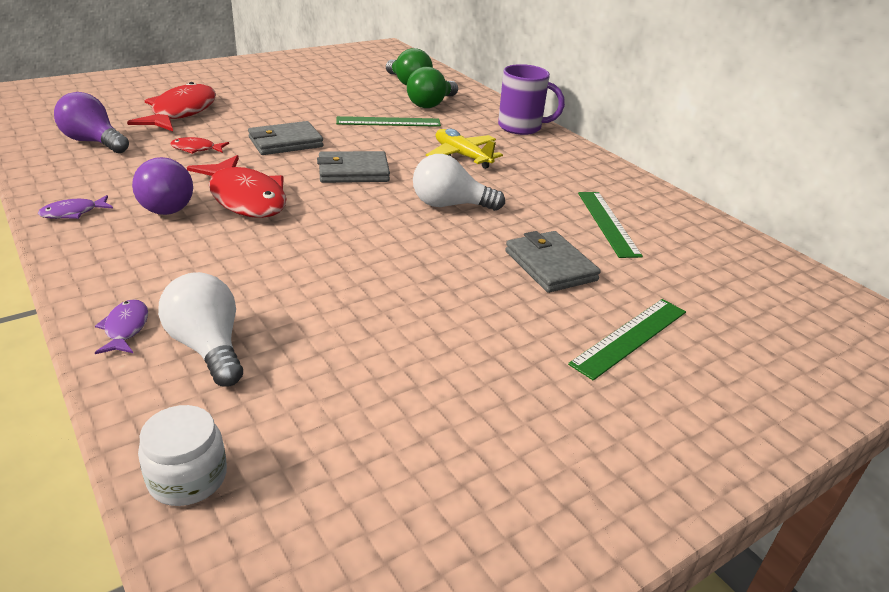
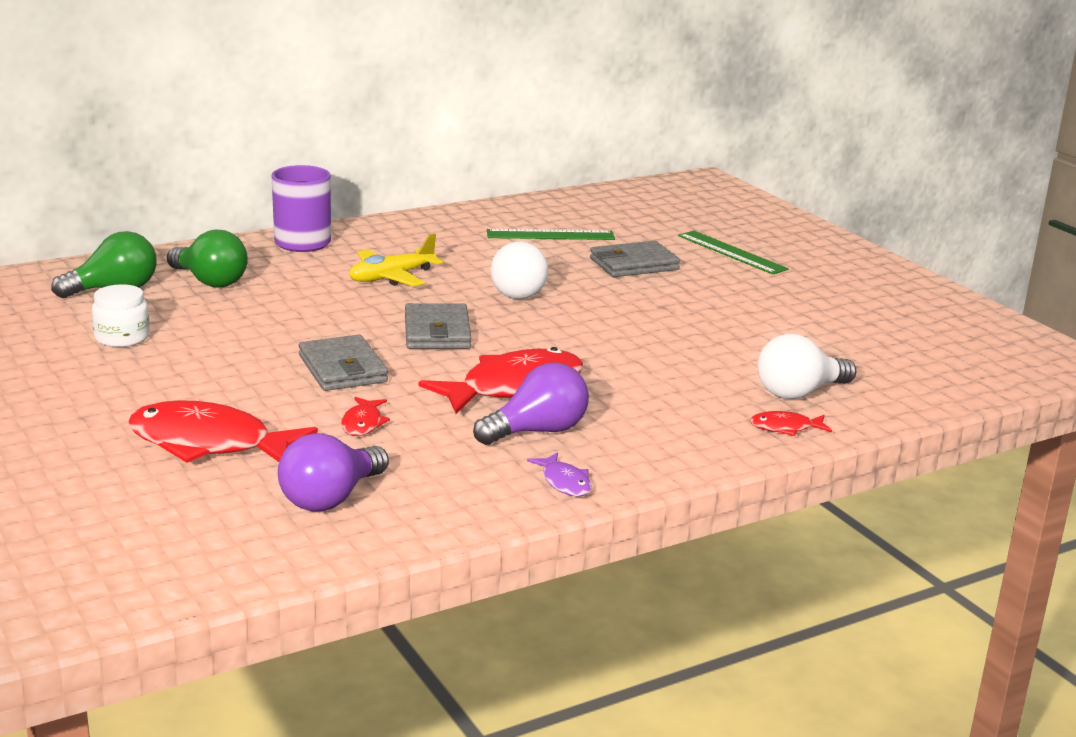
camera: 85 degrees left, 10 degrees down
(125, 328) = (785, 428): purple fish -> red fish
(188, 478) = (942, 391): white jar -> white jar (122, 337)
(388, 122) = (274, 308): green ruler -> none

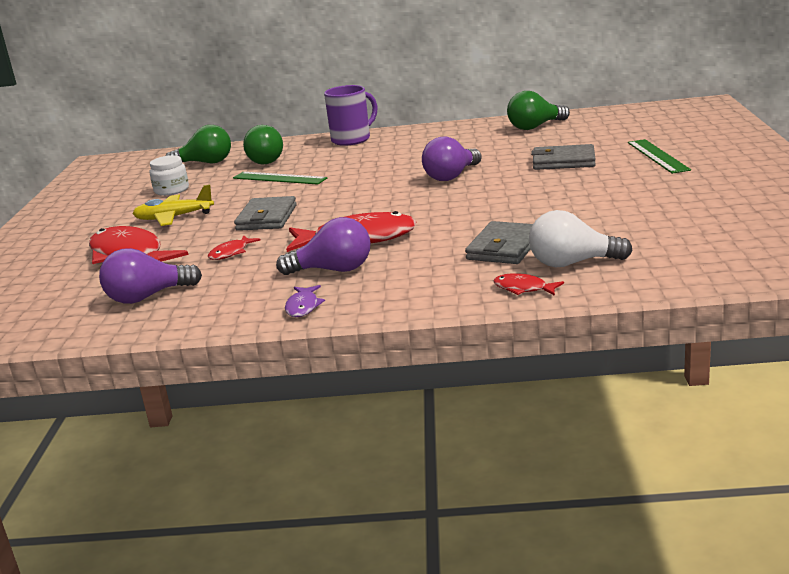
camera: 35 degrees right, 0 degrees up
(391, 277) = (377, 163): yellow plane -> yellow plane (174, 217)
(437, 332) = (358, 199): grey wallet -> grey wallet (504, 247)
(520, 291) = (452, 176): white light bulb -> purple light bulb
(539, 216) = (535, 127): none -> green light bulb
(550, 235) = (526, 139): green ruler -> green ruler (279, 178)

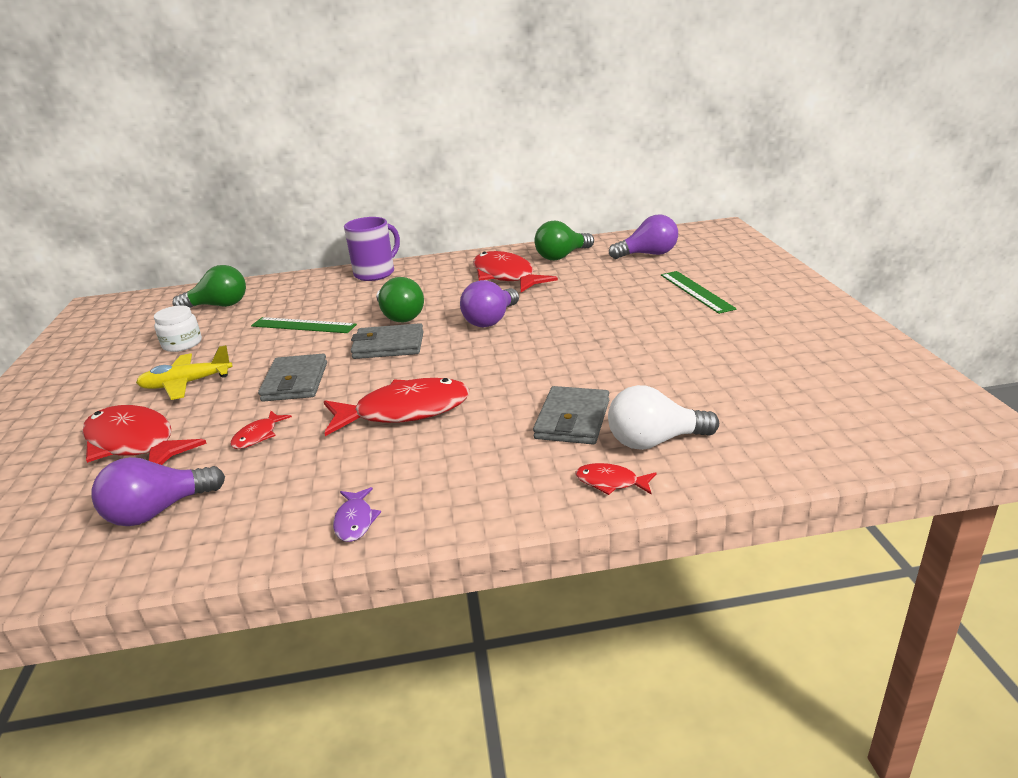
camera: 10 degrees left, 5 degrees up
(264, 161) = (284, 302): green light bulb -> green light bulb (400, 316)
(333, 270) = (383, 460): purple light bulb -> purple light bulb (648, 254)
(475, 142) = (506, 276): none -> red fish
(563, 161) = (603, 299): grey wallet -> grey wallet (388, 345)

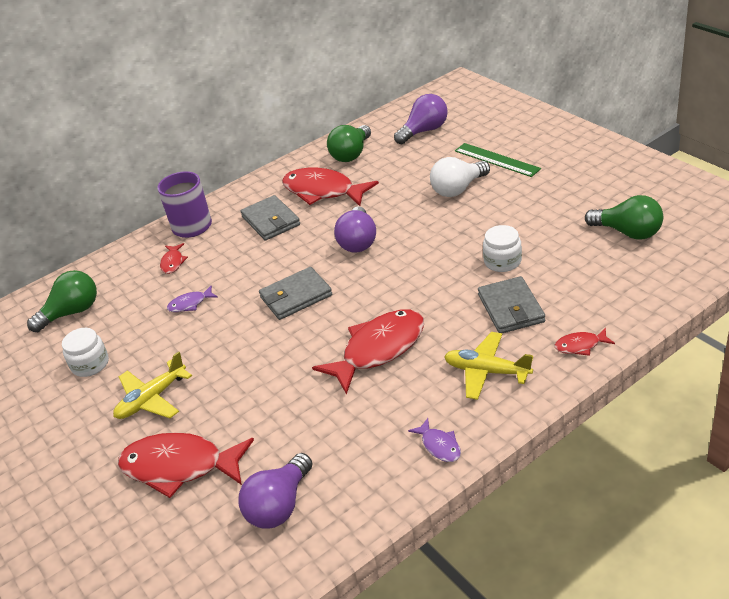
camera: 25 degrees left, 10 degrees up
(258, 436) = (282, 416): red fish -> red fish (173, 262)
(295, 382) = (253, 359): grey wallet -> grey wallet (271, 221)
(303, 325) = (190, 304): green ruler -> purple fish
(400, 316) = (272, 264): green light bulb -> green light bulb (628, 232)
(482, 469) = (486, 371): none -> yellow plane
(610, 376) = (502, 261): none -> white jar
(654, 441) = (581, 304): white light bulb -> white light bulb (458, 189)

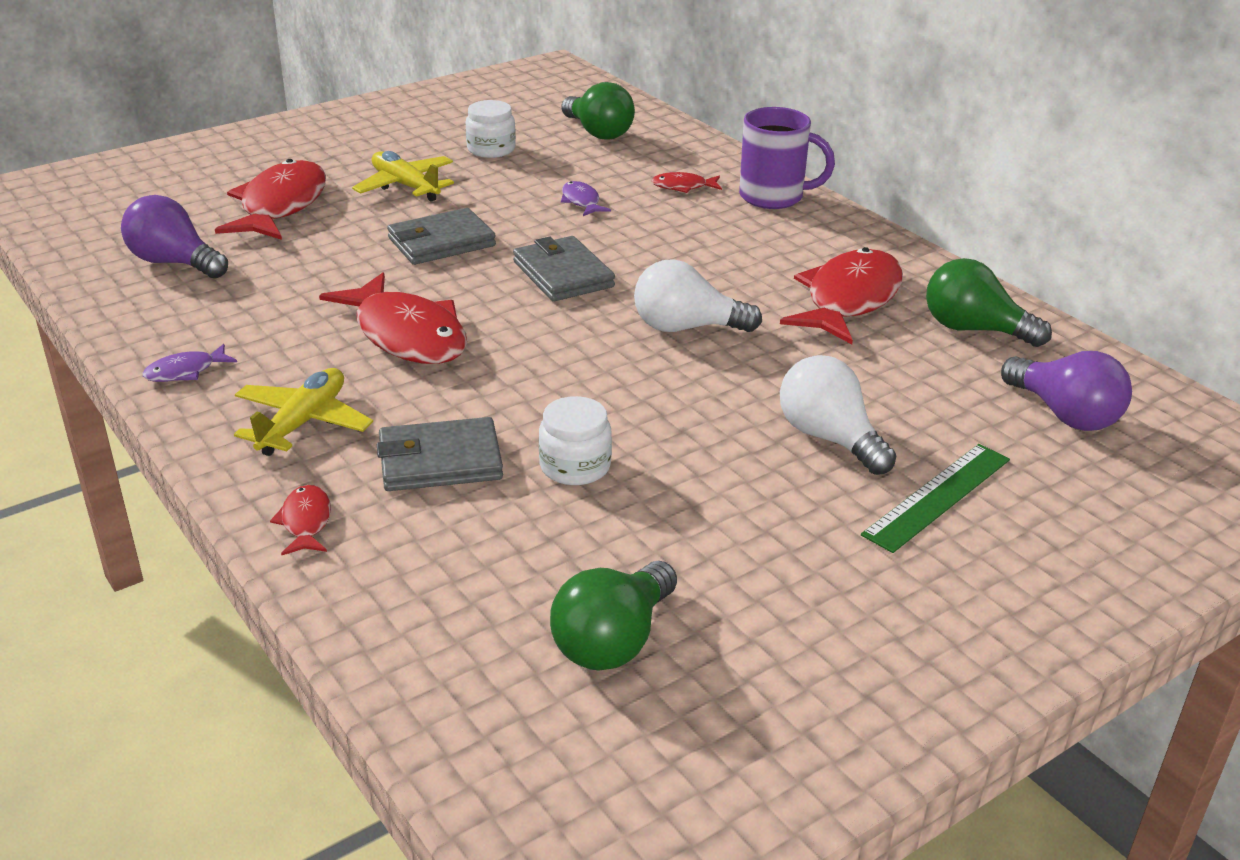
camera: 85 degrees right, 5 degrees down
(271, 221) = (769, 255): grey wallet -> grey wallet (441, 242)
(358, 241) = (686, 327): purple light bulb -> white light bulb

